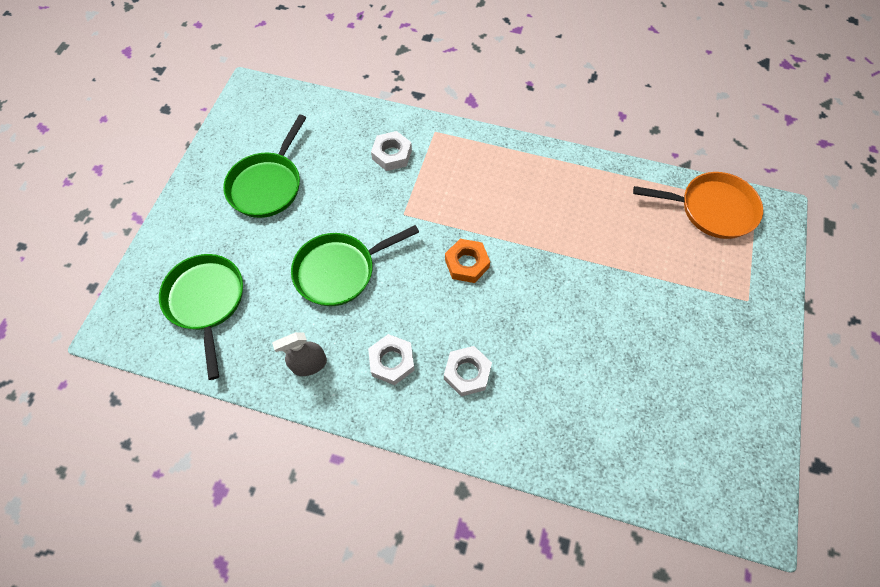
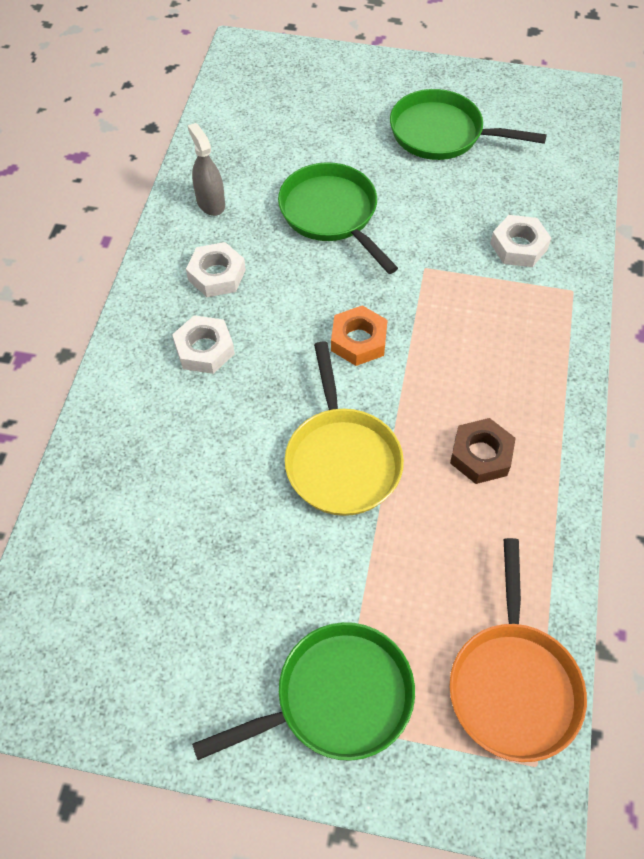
camera: 85 degrees right, 5 degrees down
(206, 302) = (280, 110): green pan -> green pan (335, 698)
(563, 202) = (481, 455): none -> brown nut
(566, 283) = (341, 459): none -> yellow pan

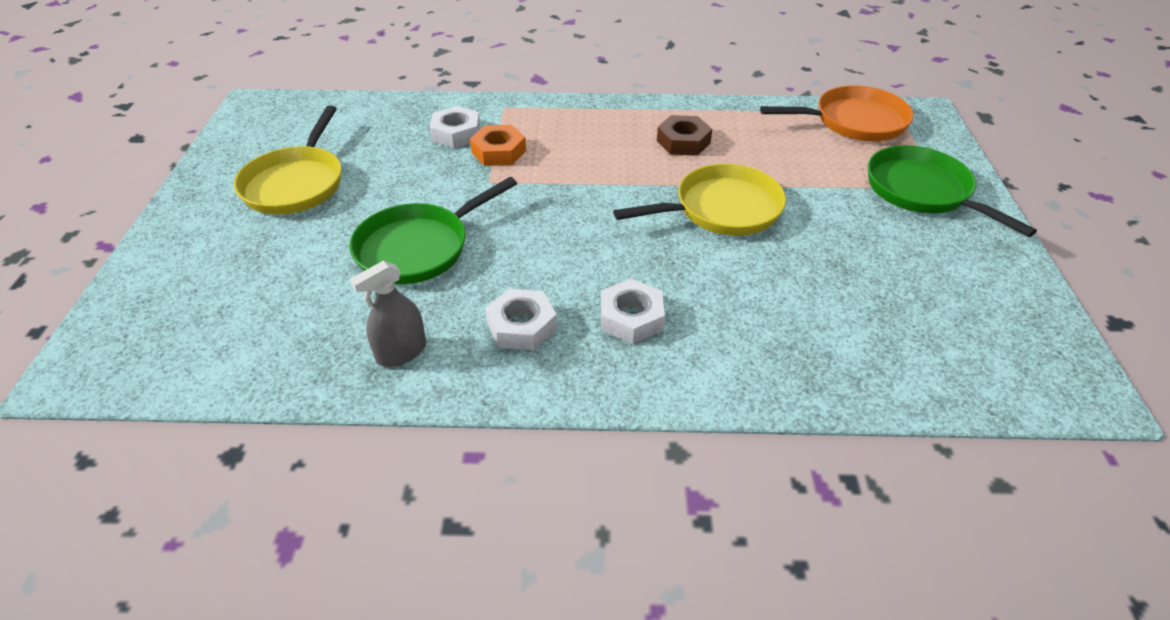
camera: 100 degrees left, 15 degrees down
(358, 340) = (588, 212): orange nut -> orange nut (499, 152)
(442, 133) = (296, 183): green pan -> yellow pan

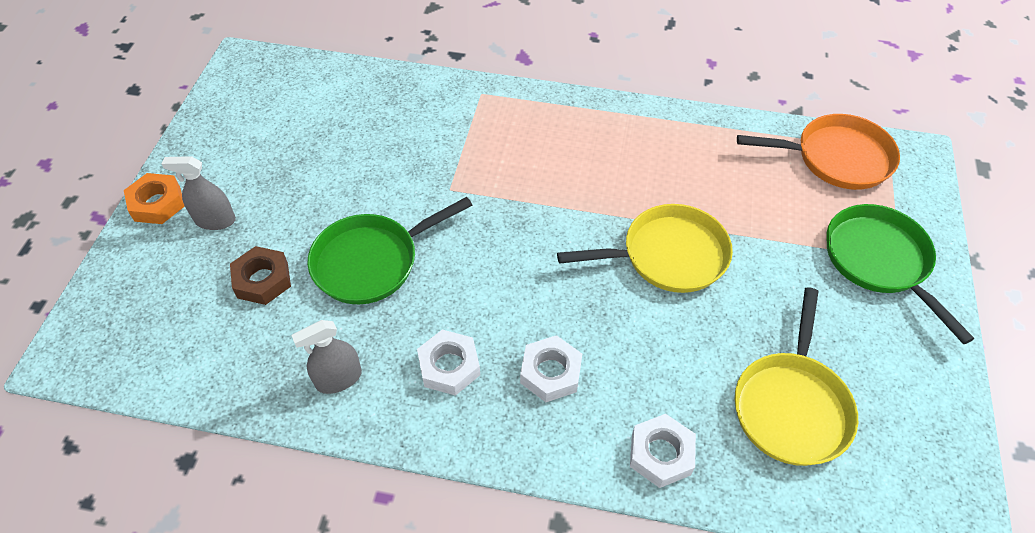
camera: 10 degrees right, 10 degrees up
(240, 232) = (215, 220): none -> grey spray bottle
(296, 183) = (271, 167): yellow pan -> yellow pan (791, 405)
(456, 133) = (429, 122): white nut -> white nut (661, 454)
(499, 152) = (466, 152): orange nut -> orange nut (157, 203)
(683, 142) = (651, 162): brown nut -> brown nut (263, 280)

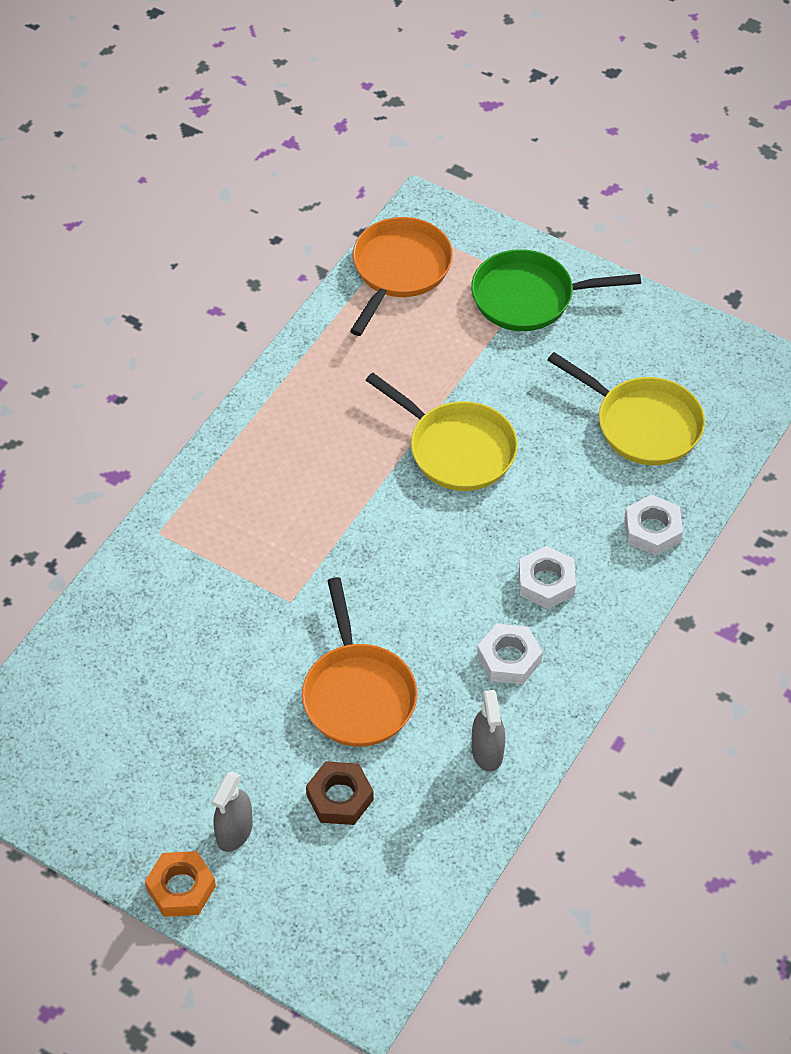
camera: 70 degrees left, 0 degrees up
(372, 261) = (357, 694): green pan -> orange pan
(667, 255) = (456, 448): yellow pan -> yellow pan turned 120 degrees clockwise

